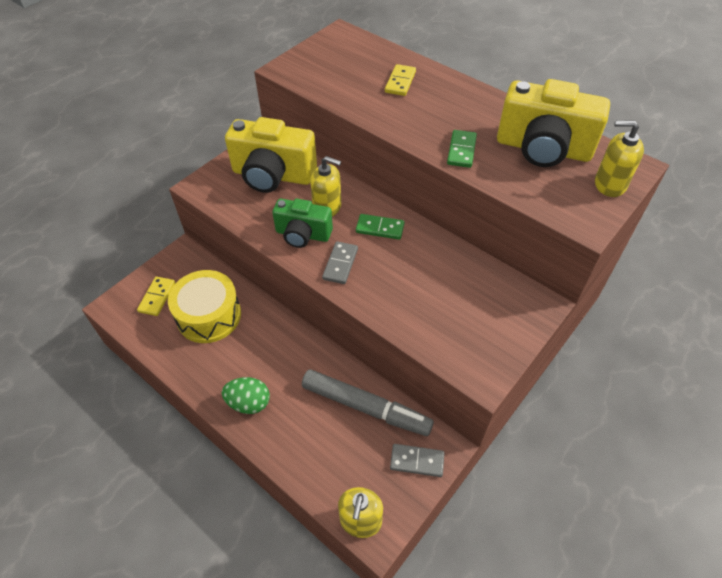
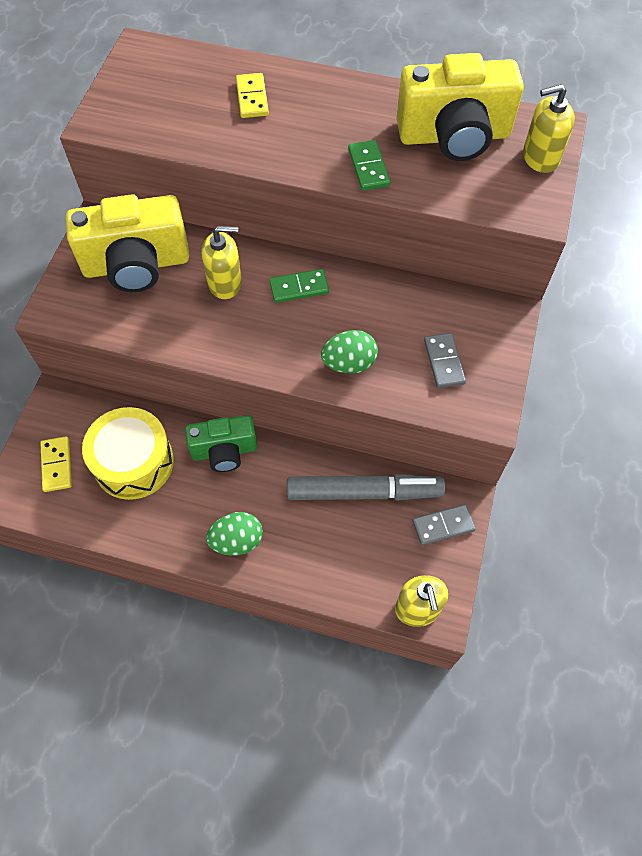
camera: 25 degrees left, 10 degrees up
(303, 234) = (215, 327): green camera -> green camera (224, 451)
(340, 264) = (278, 347): grey domino -> grey domino (444, 362)
(388, 295) = (349, 363): none -> green egg

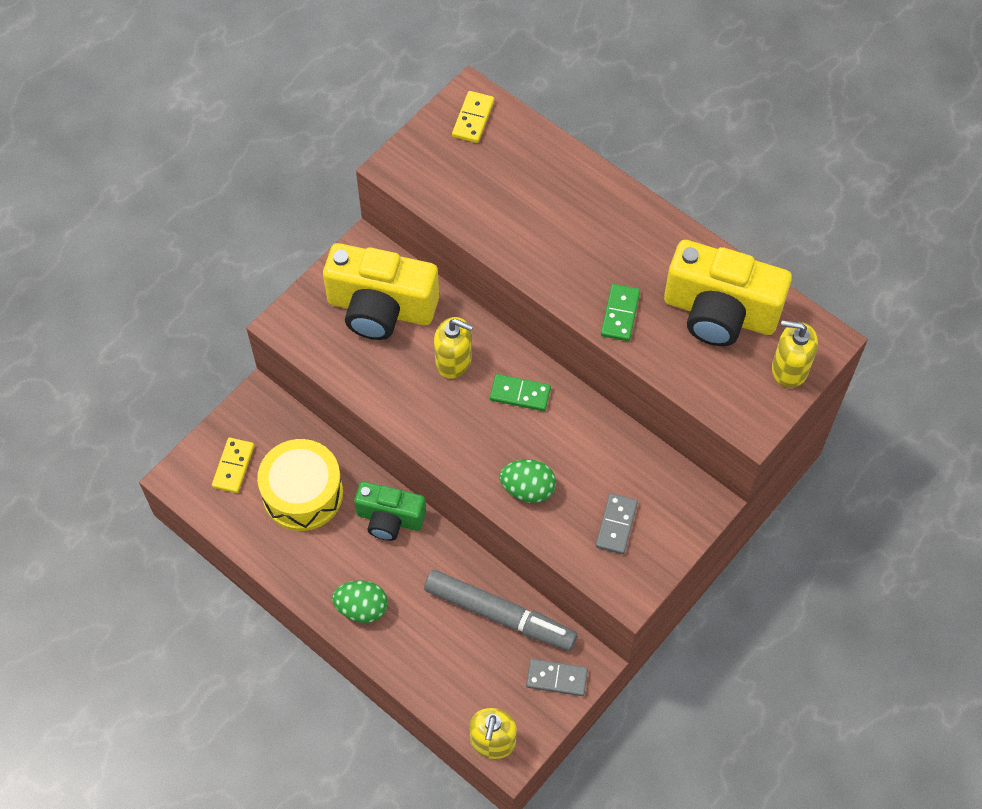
camera: 25 degrees right, 0 degrees up
(252, 98) = (550, 195): yellow domino -> yellow domino (473, 118)

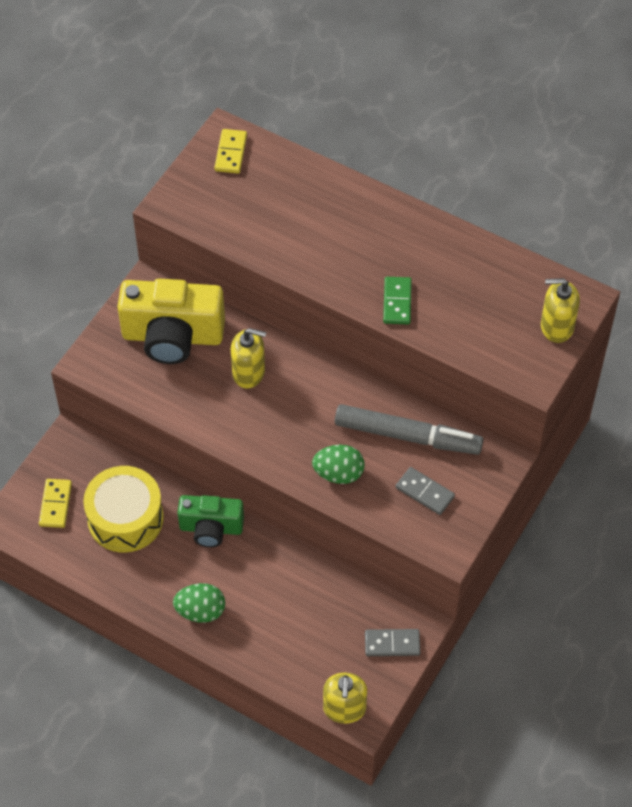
camera: 10 degrees left, 5 degrees down
(499, 614) = (329, 596): grey marker -> grey marker (407, 436)
(520, 394) = (315, 392): green domino -> none
(616, 525) = (425, 492): grey domino -> grey domino turned 60 degrees counterclockwise
(720, 312) = (485, 288): yellow camera -> none

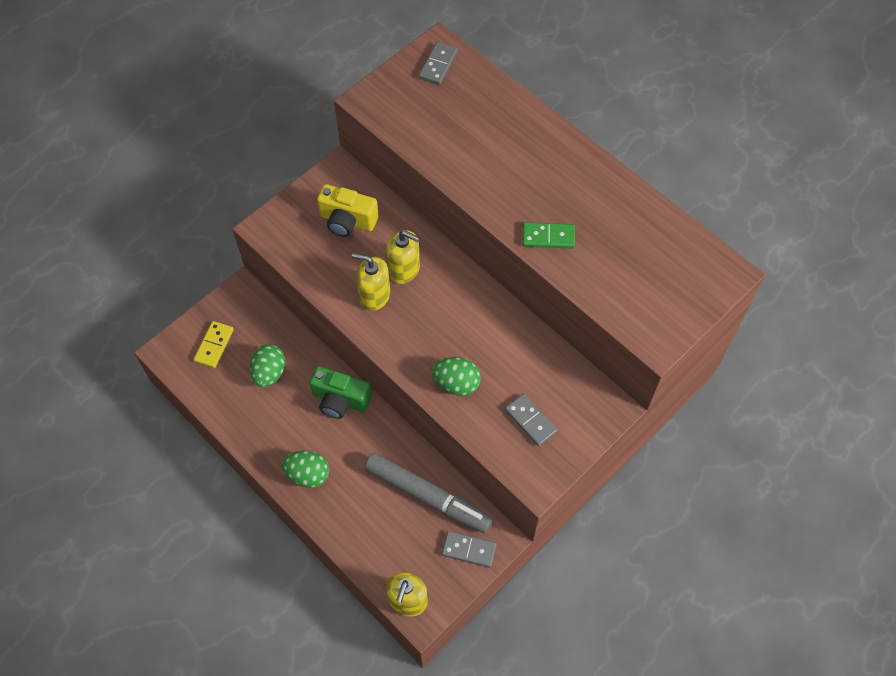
camera: 15 degrees right, 5 degrees up
(125, 518) = (269, 373): yellow drum -> green egg
(172, 336) = (347, 221): yellow camera -> yellow camera, size x0.62
(230, 153) = (438, 65): yellow domino -> grey domino
(397, 302) = (548, 237): green domino -> green domino turned 75 degrees clockwise
(407, 436) = (530, 363): grey marker -> grey marker (427, 496)
(556, 326) = (694, 295): yellow soap dispenser -> yellow soap dispenser (374, 295)

